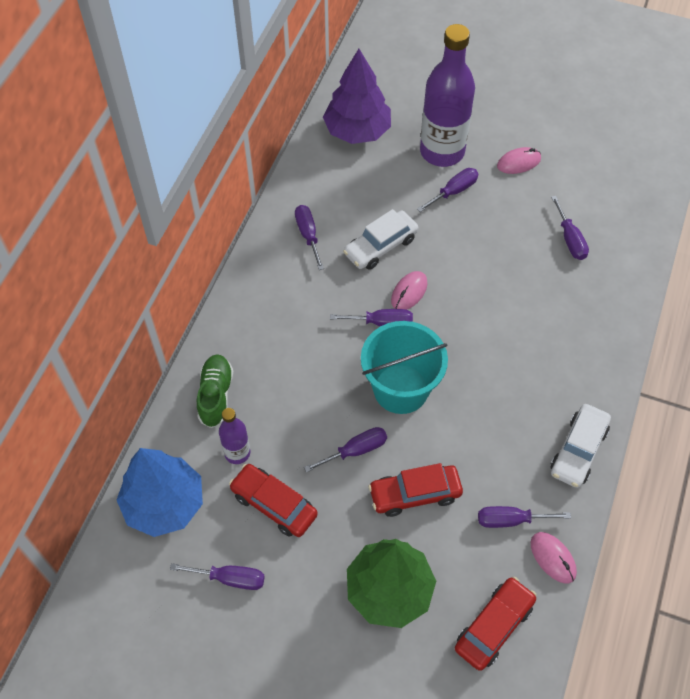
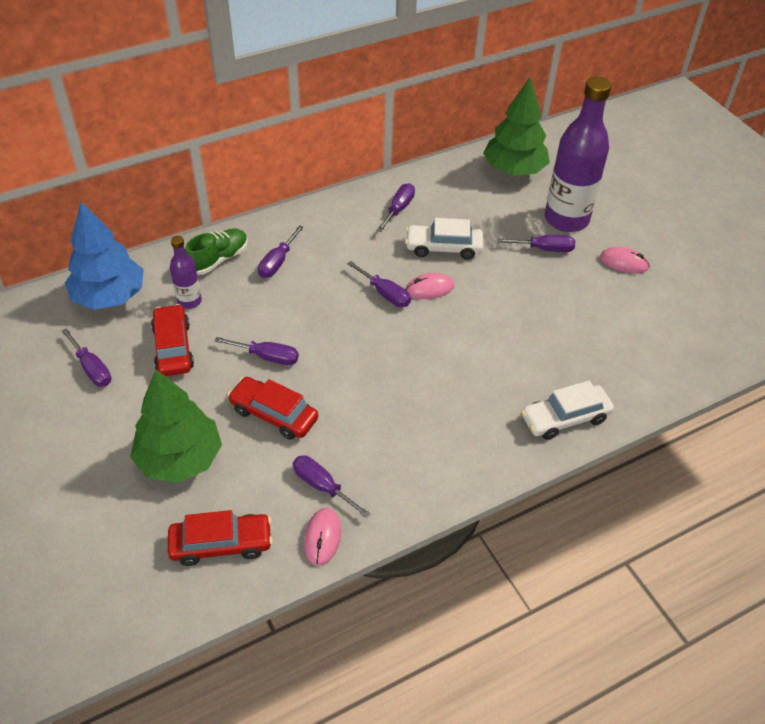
camera: 40 degrees right, 10 degrees down
(357, 131) = (514, 170): purple tree -> green tree
(400, 389) = (347, 343): turquoise bucket -> none
(570, 239) = (606, 338): purple screwdriver -> purple screwdriver (277, 262)
(578, 450) = (435, 482): white car -> white car (565, 418)

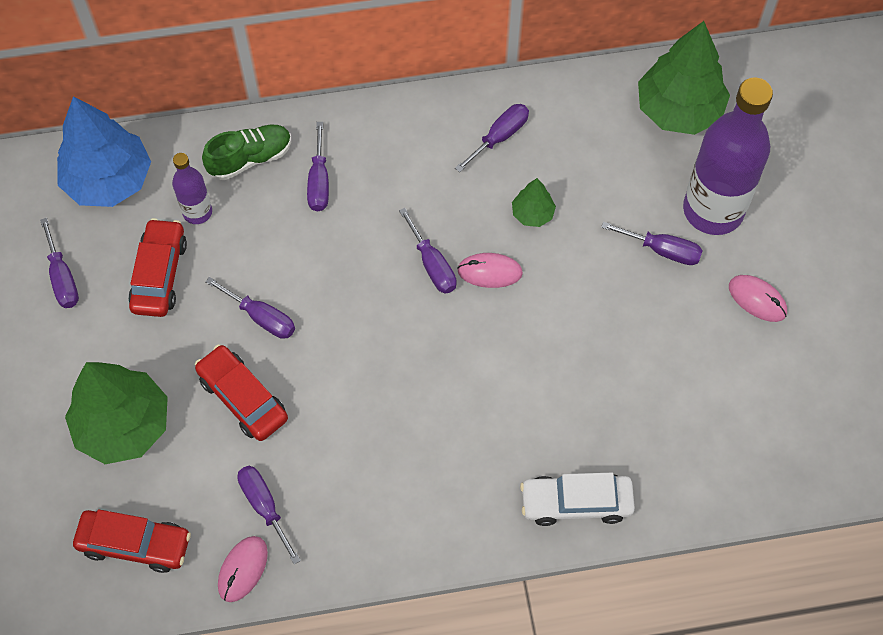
camera: 20 degrees right, 15 degrees up
(277, 262) = (319, 182): purple screwdriver -> purple screwdriver turned 45 degrees counterclockwise
(443, 248) = (532, 214): white car -> green tree

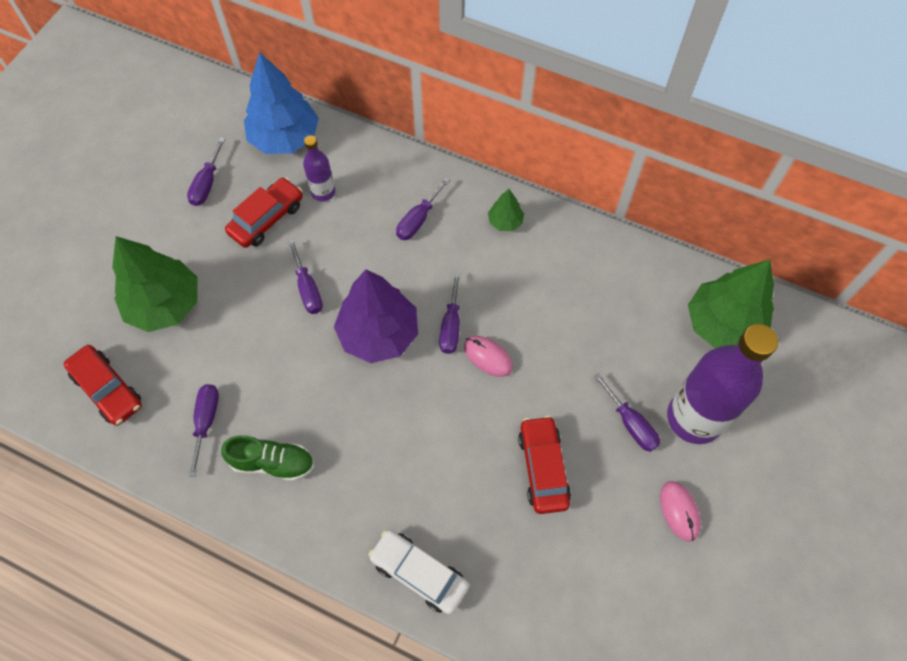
camera: 35 degrees right, 0 degrees up
(243, 398) = (252, 336): red car -> red car (543, 468)
(243, 569) = (158, 455): pink mouse -> none
(250, 159) = (385, 177): green shoe -> green shoe (272, 462)
(368, 316) = (378, 334): none -> purple tree
(499, 137) = (569, 264): purple screwdriver -> none
(532, 214) = (551, 334): green tree -> green tree (505, 222)

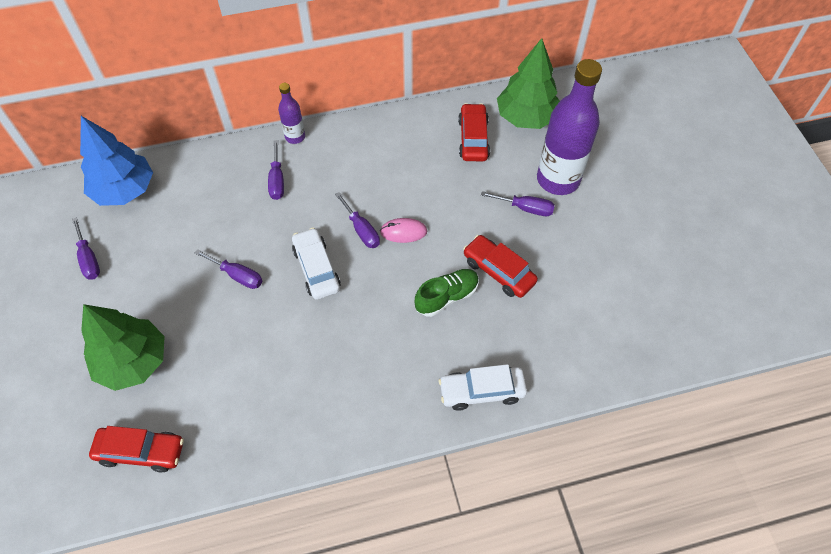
camera: 40 degrees left, 5 degrees down
(206, 421) = (243, 414): purple screwdriver -> none
(267, 219) = (161, 251): red car -> red car (473, 139)
(272, 462) = (318, 402): green shoe -> green shoe (446, 297)
(323, 192) = (189, 207): purple bottle -> purple bottle (295, 137)
(378, 334) = (316, 269): purple tree -> white car
(505, 222) = (338, 144): green tree -> none
(679, 511) = (597, 236): pink mouse -> none

